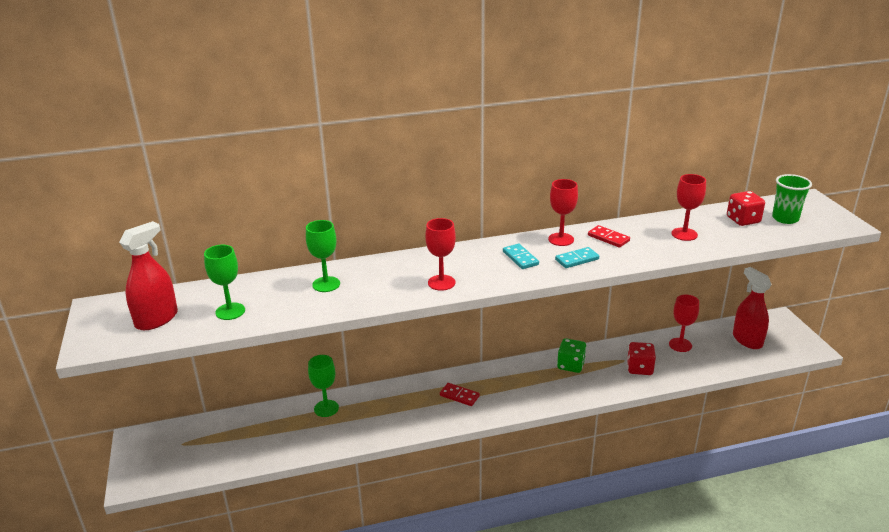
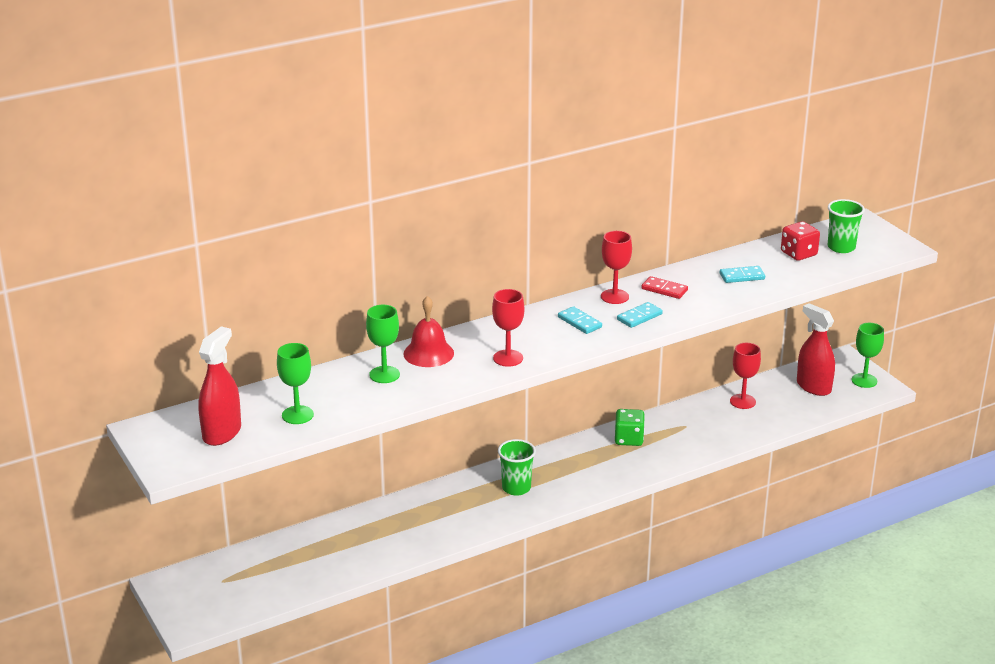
camera: 15 degrees left, 0 degrees up
(326, 408) = (370, 522): green goblet -> green goblet (864, 380)
(374, 270) = (428, 353): none -> red bell
(459, 396) = (516, 488): red domino -> green cup
(639, 368) = (705, 432): red dice -> none
(684, 234) = (742, 276): red goblet -> turquoise domino

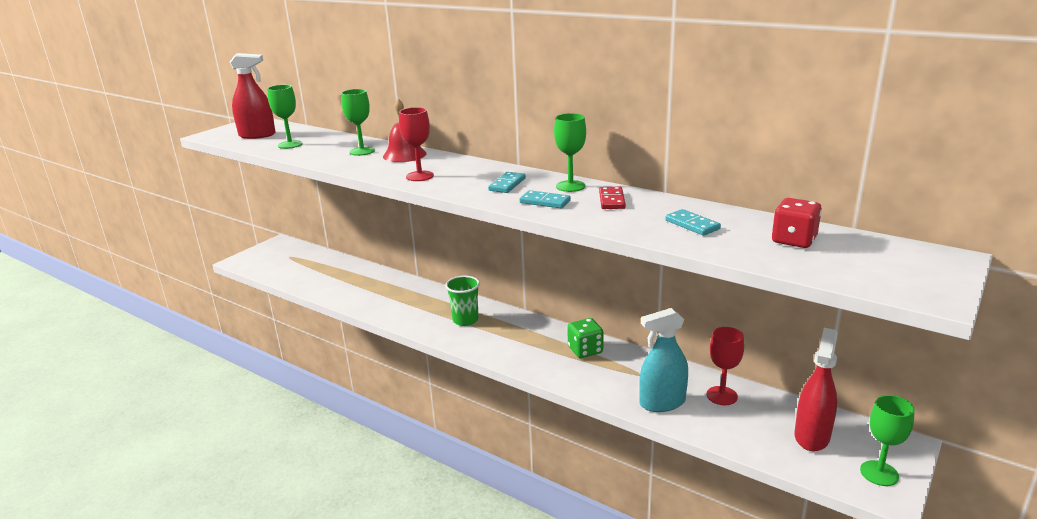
camera: 65 degrees right, 5 degrees down
(614, 296) = (570, 186): red goblet -> green goblet
(731, 430) = (662, 403): none -> turquoise spray bottle
(841, 247) = (855, 259): green cup -> none

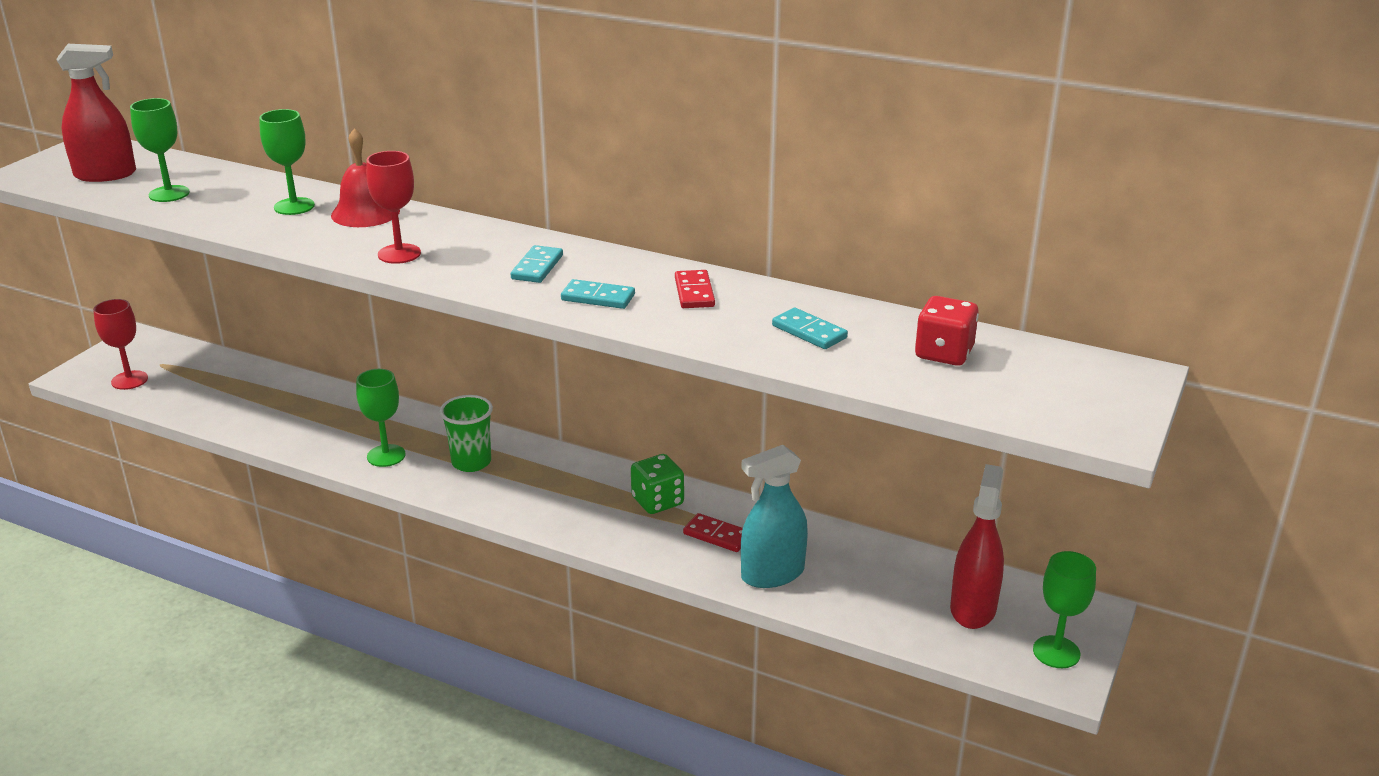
camera: 10 degrees left, 5 degrees up
(570, 186) = (632, 268): green goblet -> green goblet (386, 456)
(624, 374) = (717, 535): none -> red domino
(722, 396) = (853, 559): red goblet -> red goblet (129, 380)

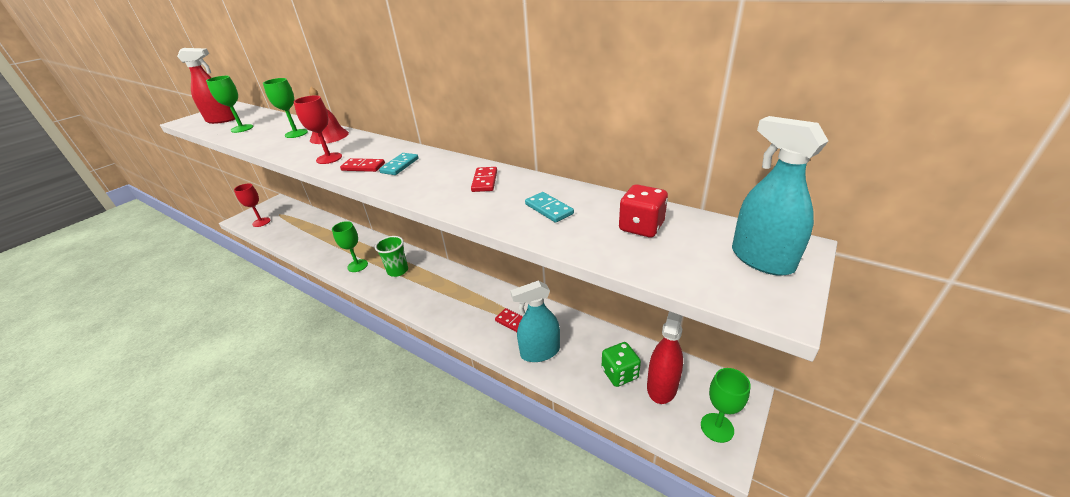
camera: 10 degrees right, 5 degrees up
(474, 269) = (363, 167): none -> red domino
(598, 297) = (424, 184): turquoise domino -> none
(657, 501) = (487, 298): green dice -> green dice (619, 373)
(1097, 388) = (761, 259): none -> turquoise spray bottle

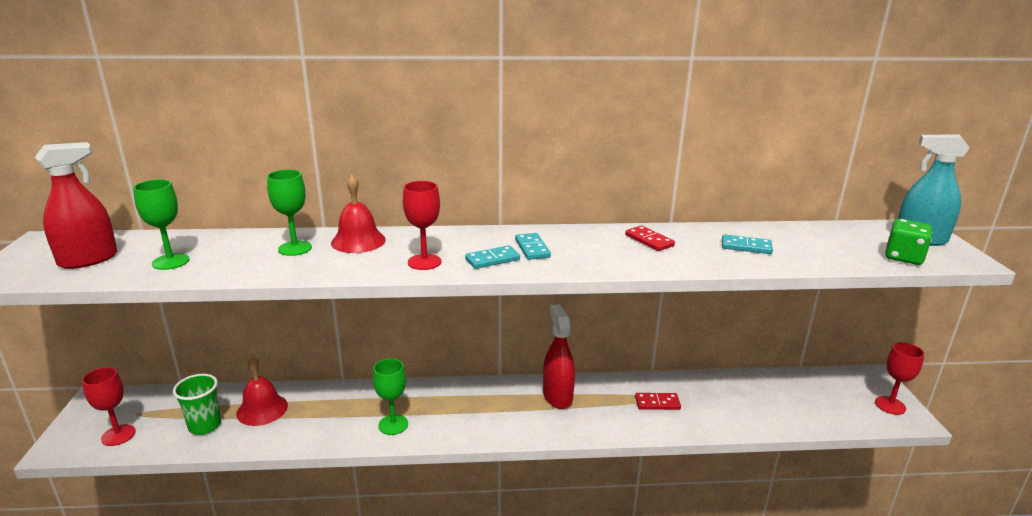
camera: 40 degrees left, 10 degrees down
(320, 232) = (262, 409): none -> red bell
(363, 167) = (492, 259): red domino -> turquoise domino
(398, 271) = (458, 409): green cup -> green cup (205, 426)
(540, 352) = (713, 415): turquoise spray bottle -> none
(619, 373) = (790, 402): green dice -> green dice (903, 257)
(641, 227) = (827, 240): red dice -> none
(662, 386) = (827, 396): red spray bottle -> red spray bottle (557, 396)
(717, 427) = (890, 405): green goblet -> red goblet

